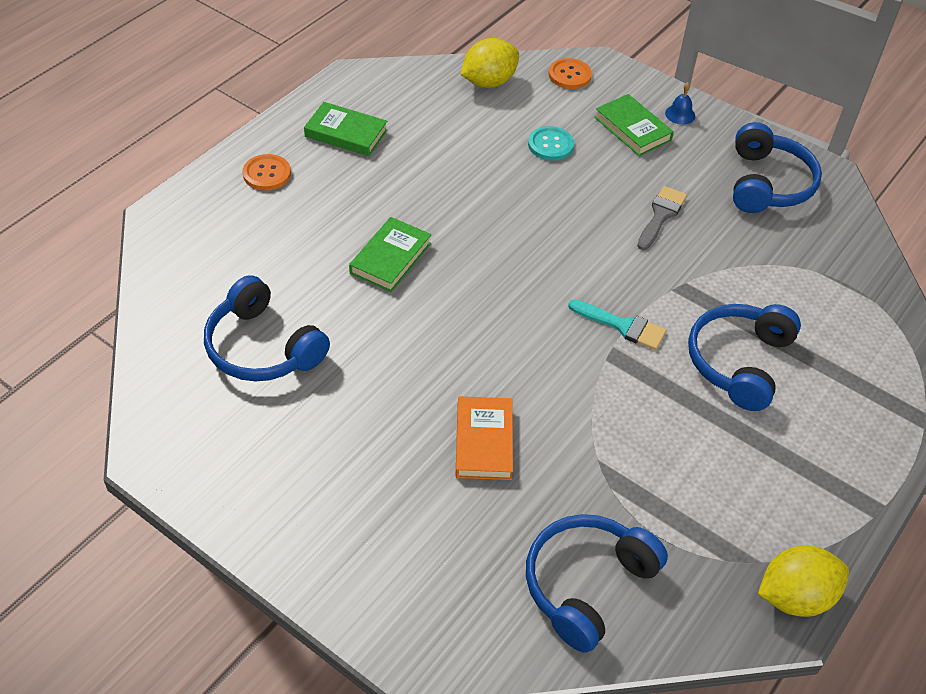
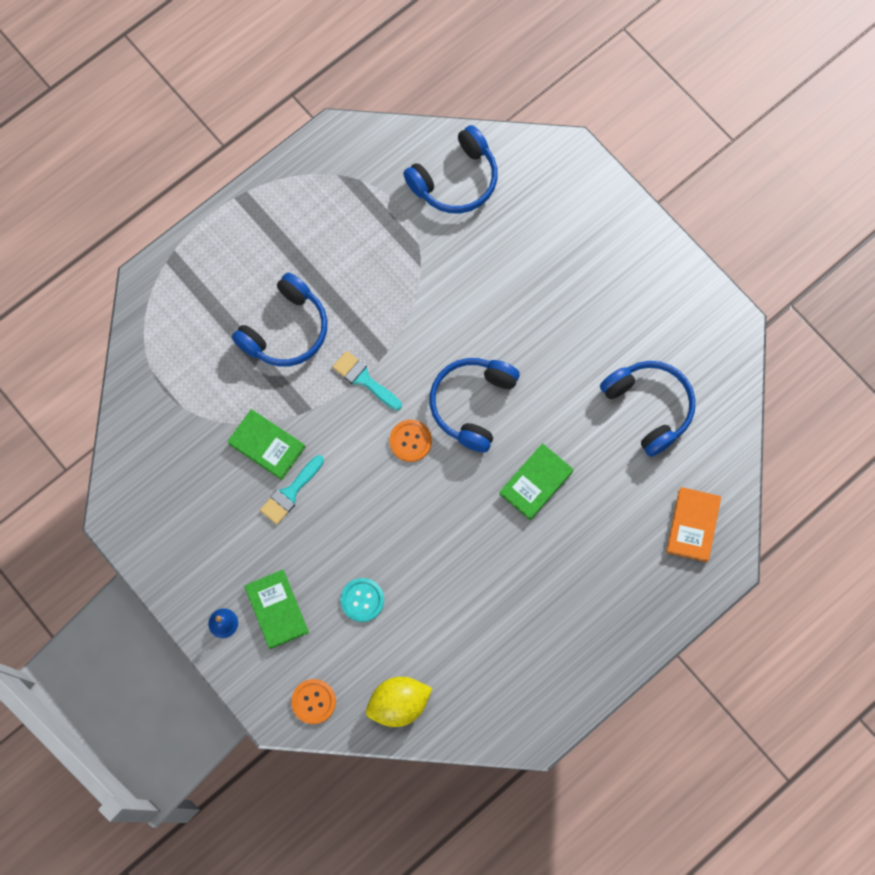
camera: 165 degrees left, 25 degrees up
(267, 174) = (631, 604): orange button -> orange button (410, 441)
(346, 133) = (552, 648): green book -> green book (267, 445)
(483, 441) = (498, 295): orange book -> orange book (693, 525)
(661, 215) = (290, 493): grey brush -> turquoise brush
(767, 183) = (179, 515): blue headphones -> blue headphones (472, 404)
(795, 596) = (324, 148): yellow lemon -> none

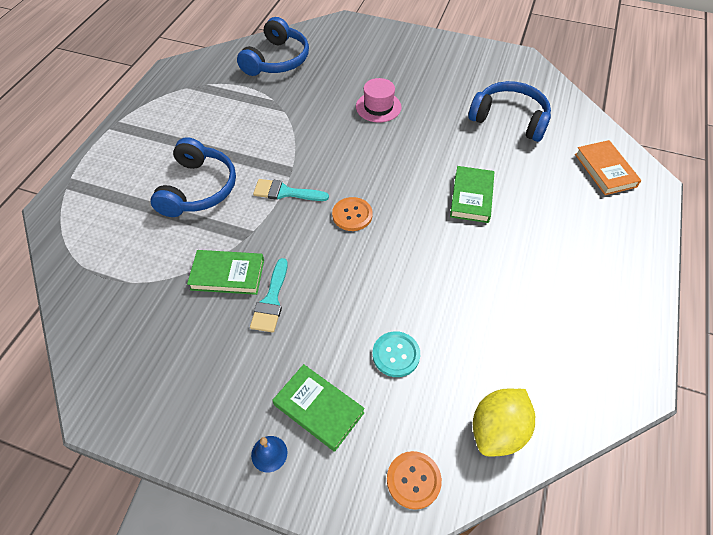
camera: 30 degrees left, 20 degrees down
(472, 404) = (383, 171): blue headphones -> none
(522, 314) = (378, 107): none -> pink hat

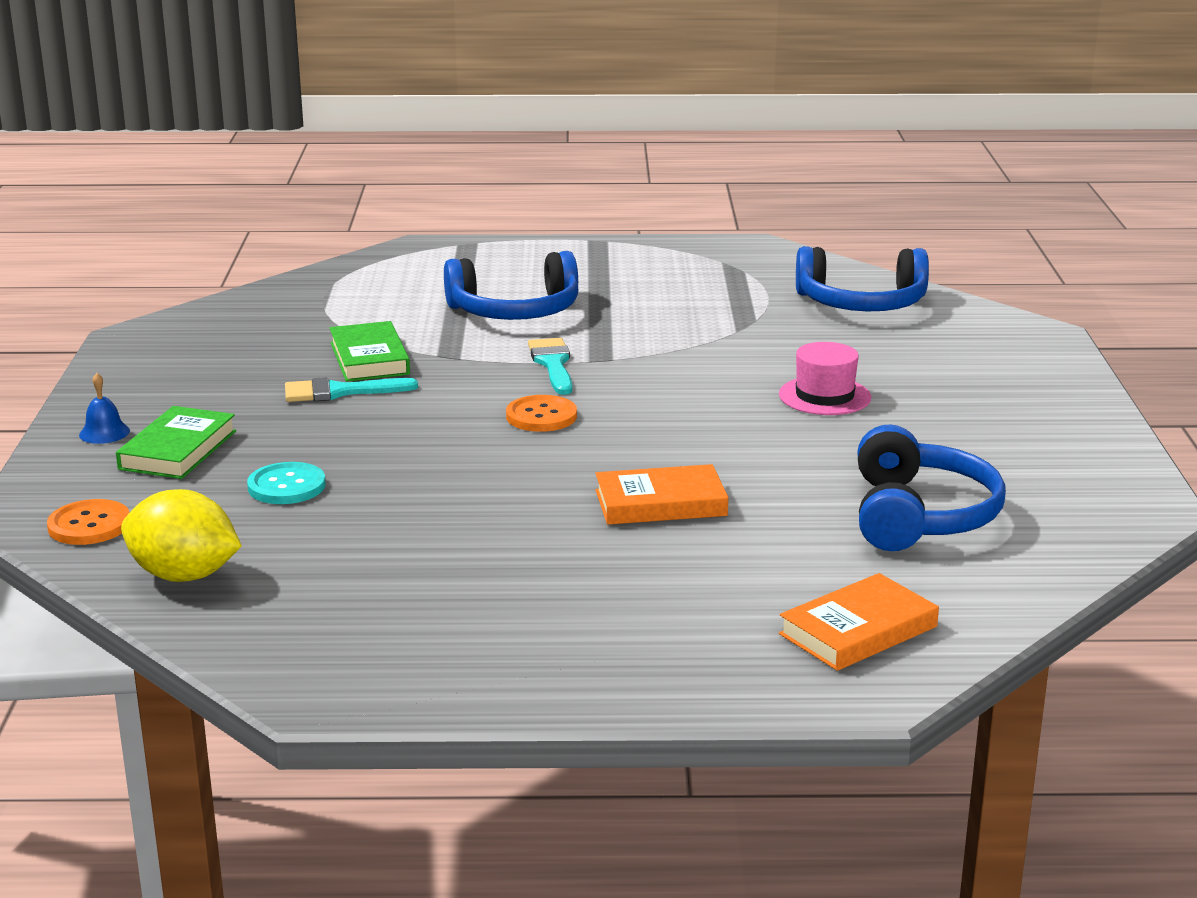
camera: 70 degrees right, 30 degrees down
(471, 197) = (660, 503): green book -> orange book

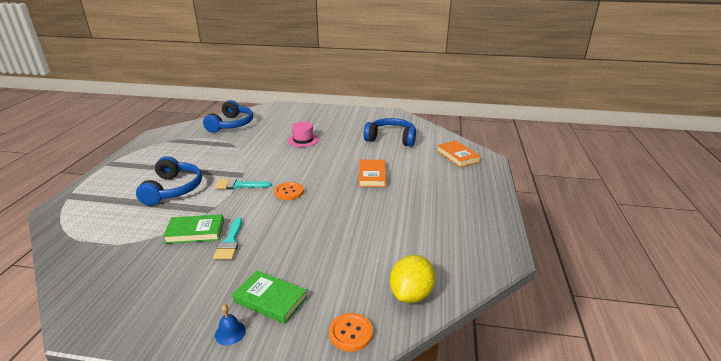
camera: 80 degrees left, 5 degrees up
(286, 486) = (328, 261): turquoise button -> none

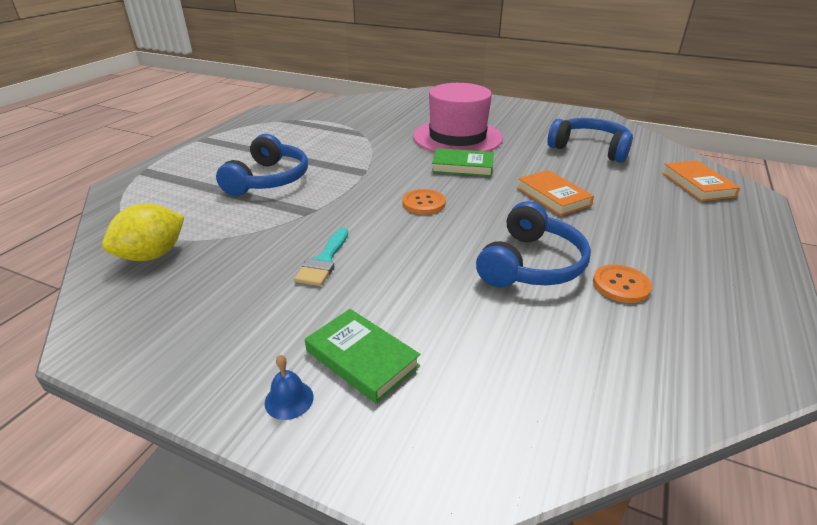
camera: 15 degrees right, 5 degrees up
(195, 232) = (281, 239): green book -> green book (462, 166)
(231, 124) = (364, 109): blue headphones -> blue headphones (531, 264)
(239, 185) = (356, 185): turquoise brush -> none
(303, 140) = (457, 137): pink hat -> pink hat, size x1.99
(350, 333) = (482, 444): orange button -> orange button (621, 285)
(372, 176) = (553, 196): orange book -> orange book turned 45 degrees counterclockwise
(411, 294) = (599, 396): yellow lemon -> yellow lemon (152, 255)

